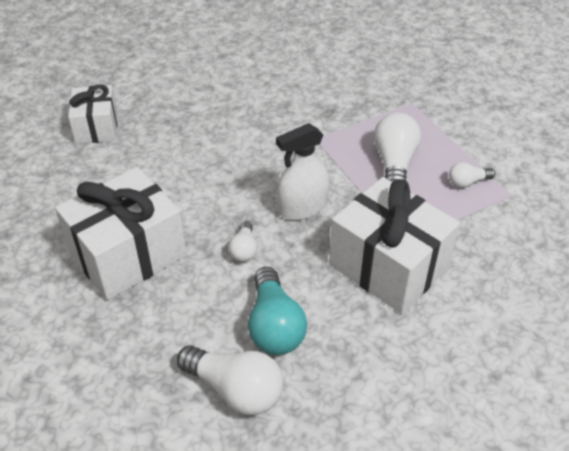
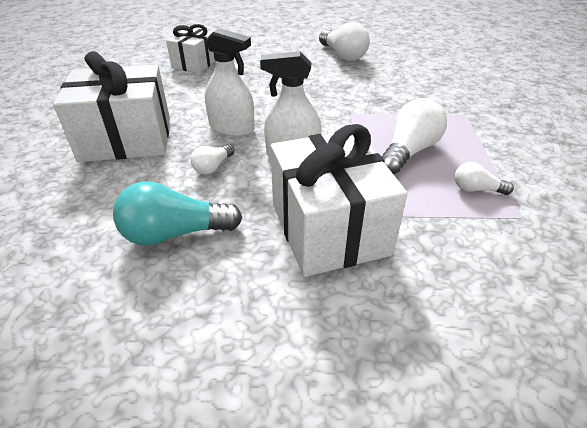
camera: 30 degrees right, 5 degrees down
(220, 199) = (232, 128): none -> white spray bottle
(235, 390) = (86, 270): white light bulb -> white light bulb (343, 55)
(274, 326) = (175, 233): turquoise light bulb -> turquoise light bulb turned 60 degrees clockwise

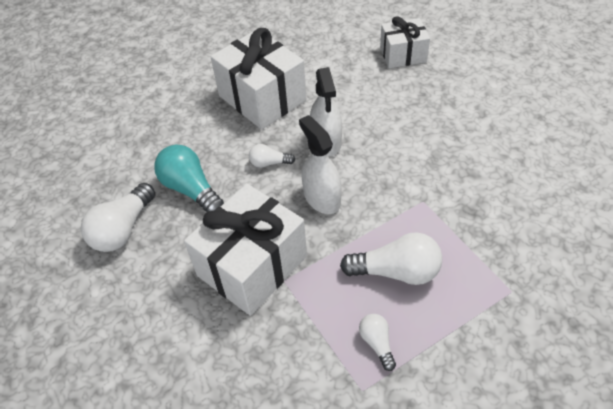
camera: 60 degrees right, 10 degrees up
(343, 55) = (537, 137): white light bulb -> white light bulb (123, 229)

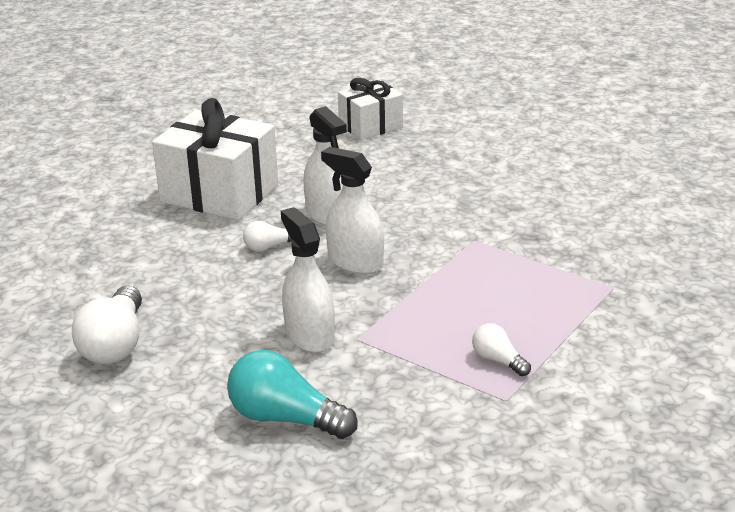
camera: 25 degrees left, 20 degrees down
(191, 189) = (182, 290): turquoise light bulb -> turquoise light bulb (285, 418)
(252, 265) = (309, 336): white gift -> white spray bottle
(396, 271) = (482, 301): white light bulb -> none

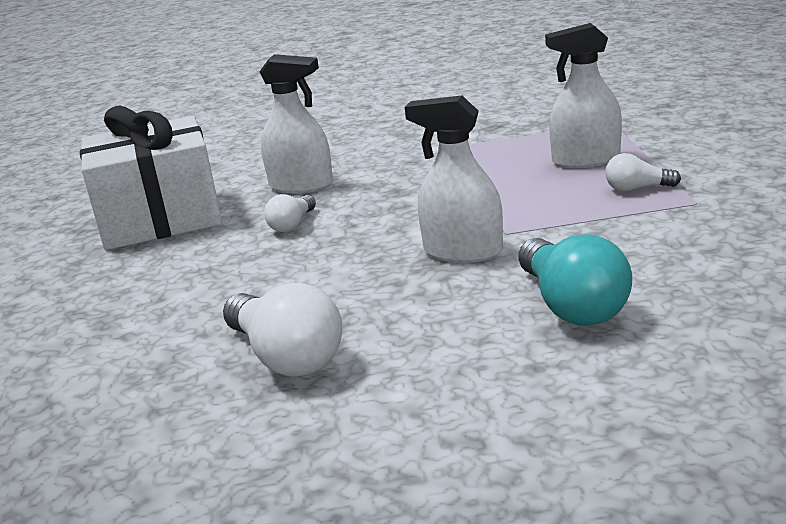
camera: 40 degrees left, 5 degrees down
(285, 418) = (572, 305): turquoise light bulb -> turquoise light bulb turned 90 degrees counterclockwise
(355, 262) = (393, 197): white spray bottle -> white spray bottle (586, 160)
(370, 126) = (218, 130): white gift -> none

